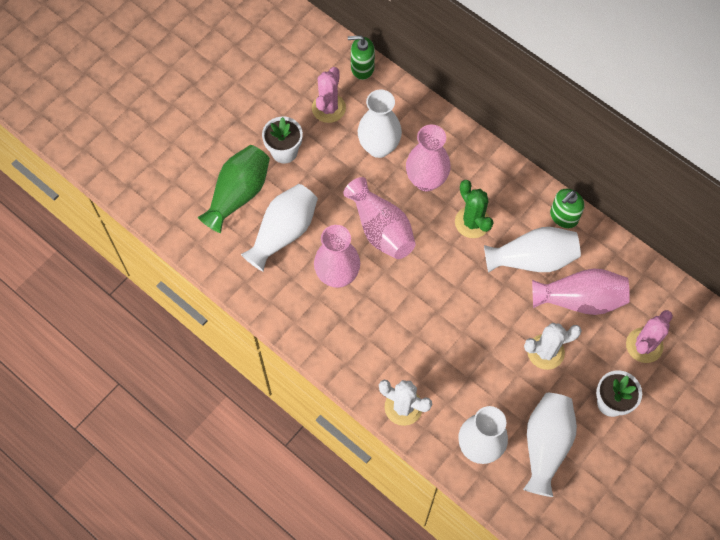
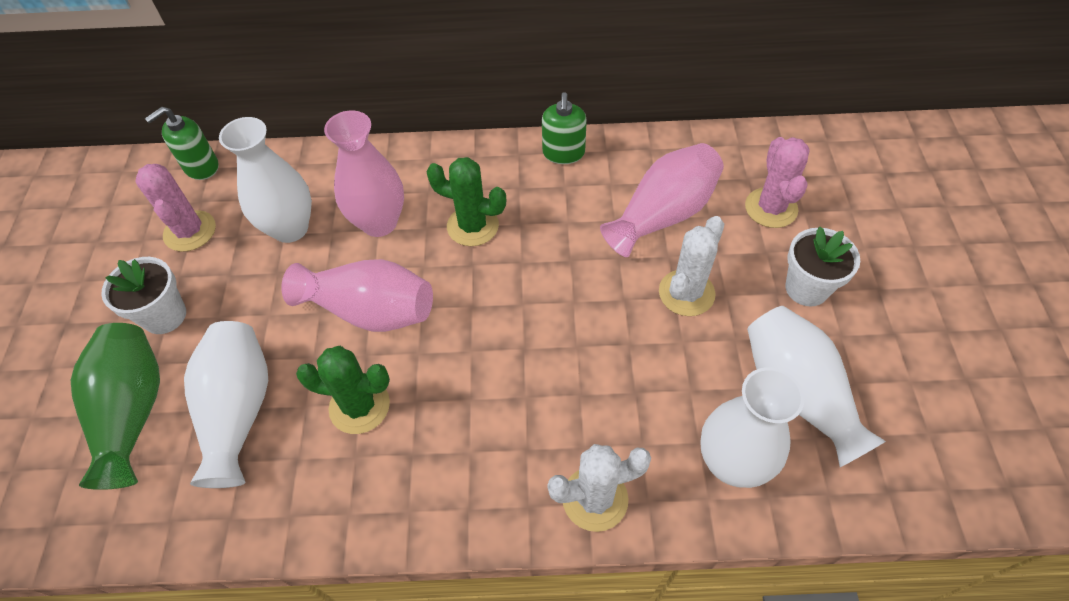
camera: 40 degrees left, 10 degrees down
(337, 275) = (359, 406): pink vase -> green cactus
(532, 259) = (574, 214): white vase -> none

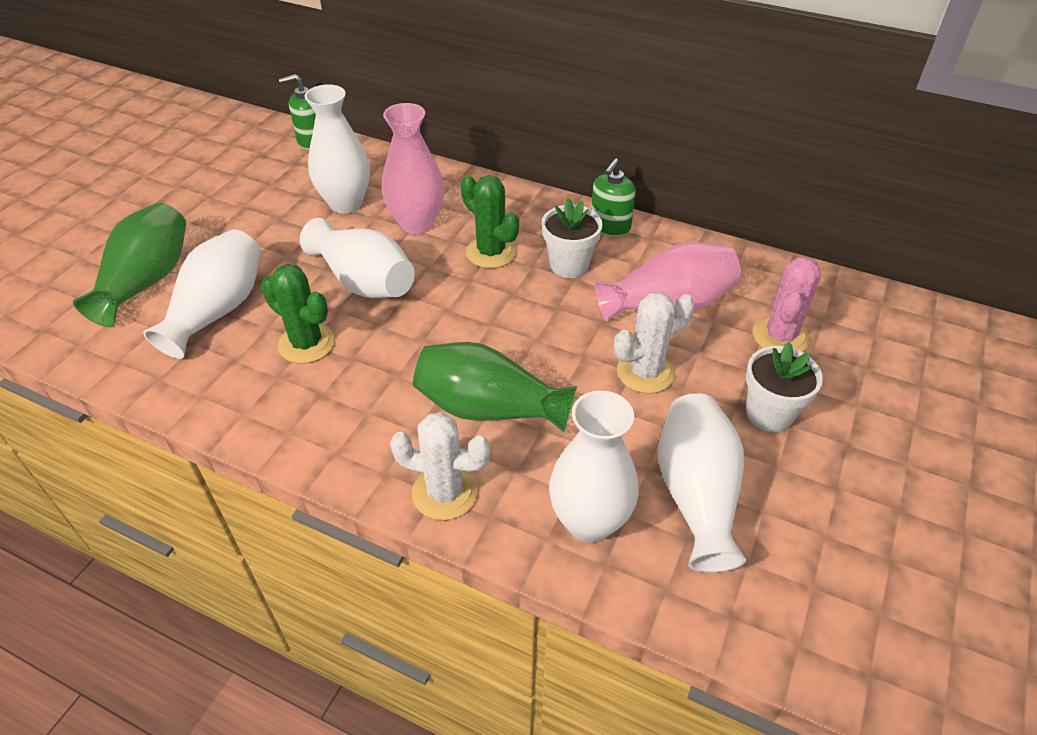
camera: 25 degrees right, 10 degrees down
(165, 316) = (214, 228): white flower pot -> white flower pot (569, 265)
(190, 231) = (272, 180): pink cactus -> none
(370, 310) = (364, 281): pink vase -> white vase
(578, 393) = (489, 408): none -> green vase

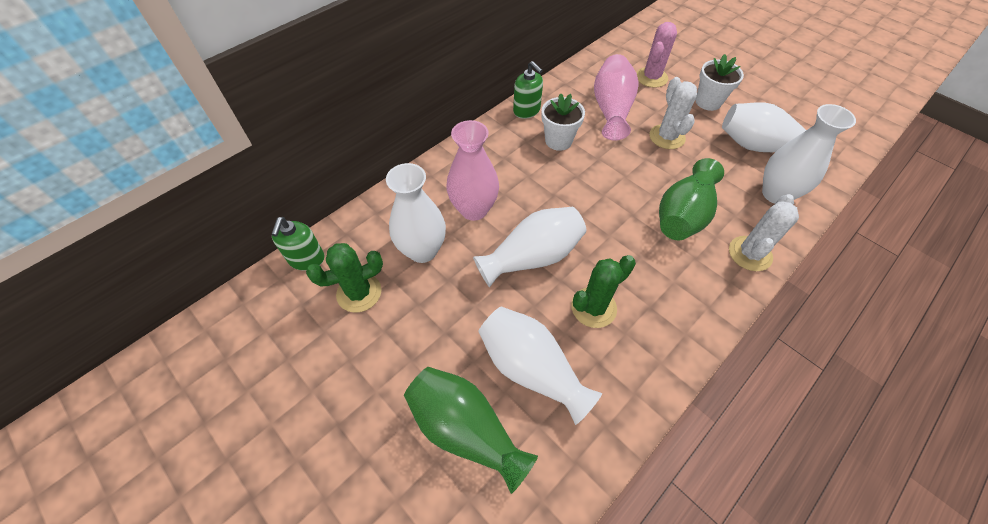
camera: 70 degrees left, 10 degrees up
(491, 252) = (528, 176): green cactus -> green cactus (359, 293)
(780, 336) = (651, 77): pink cactus -> pink cactus turned 75 degrees clockwise

